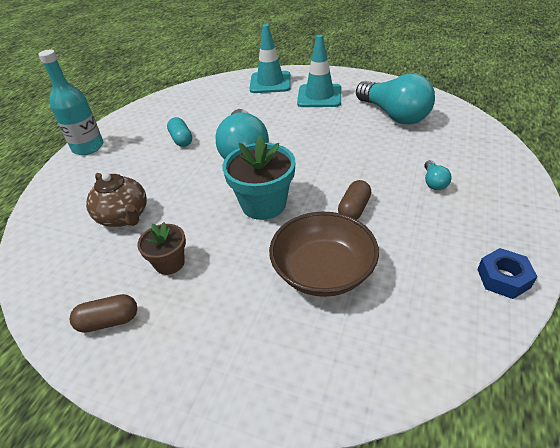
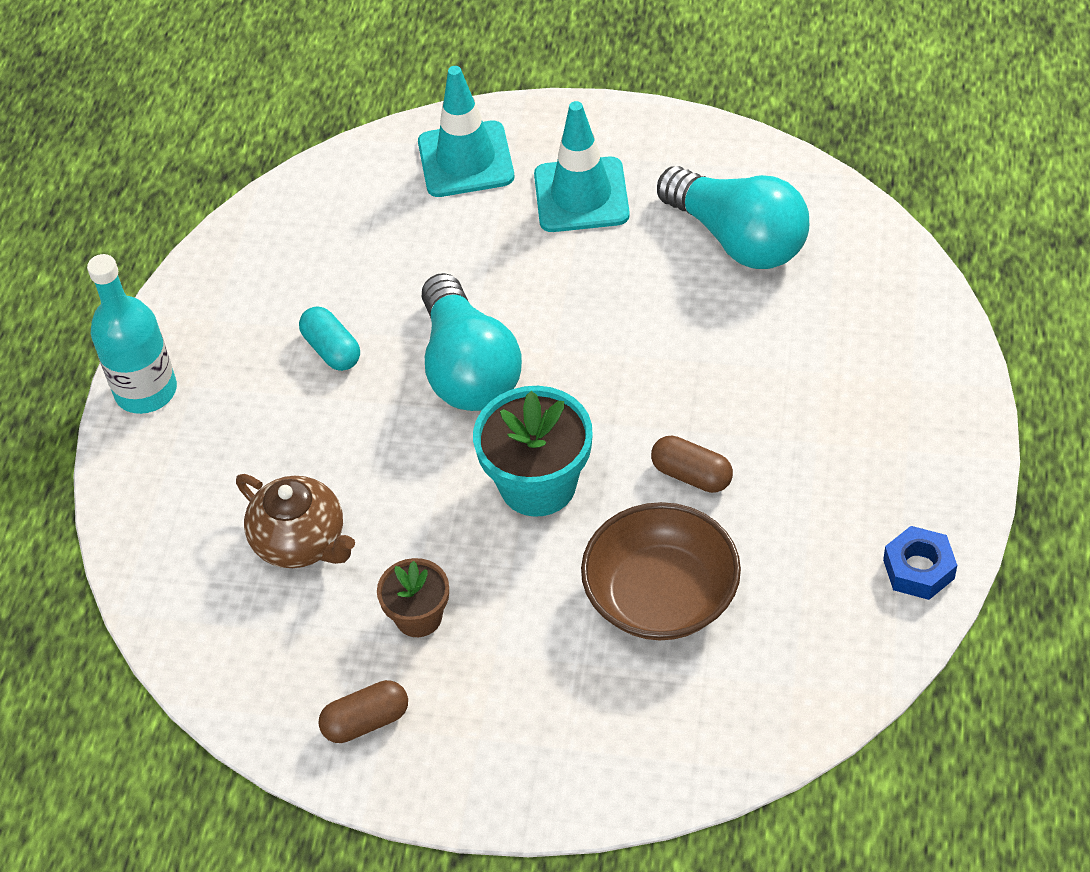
camera: 10 degrees left, 10 degrees up
(354, 209) = (691, 475): brown capsule -> brown capsule turned 75 degrees counterclockwise
(434, 182) = (818, 402): turquoise light bulb -> none

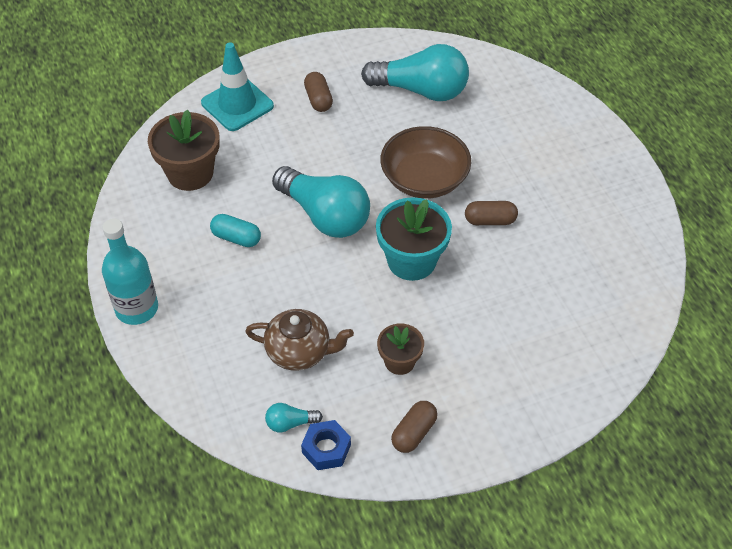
camera: 35 degrees left, 0 degrees up
(223, 630) = (290, 423): none -> turquoise light bulb
(336, 234) = (190, 173): none -> brown flower pot
(581, 195) = (318, 99): turquoise traffic cone -> brown capsule
(661, 596) = (522, 289): brown bowl -> brown bowl (424, 179)
(918, 569) = (638, 218): blue nut -> blue nut (326, 449)

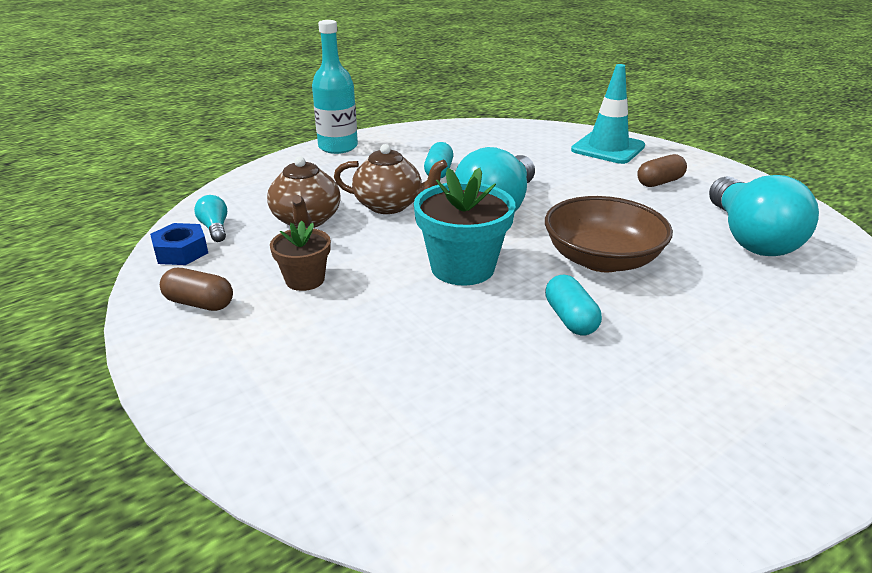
camera: 75 degrees right, 20 degrees down
(190, 173) = (503, 143): brown flower pot -> none
(293, 287) = (390, 205): none -> brown teapot
(490, 220) = (570, 319): brown capsule -> turquoise capsule

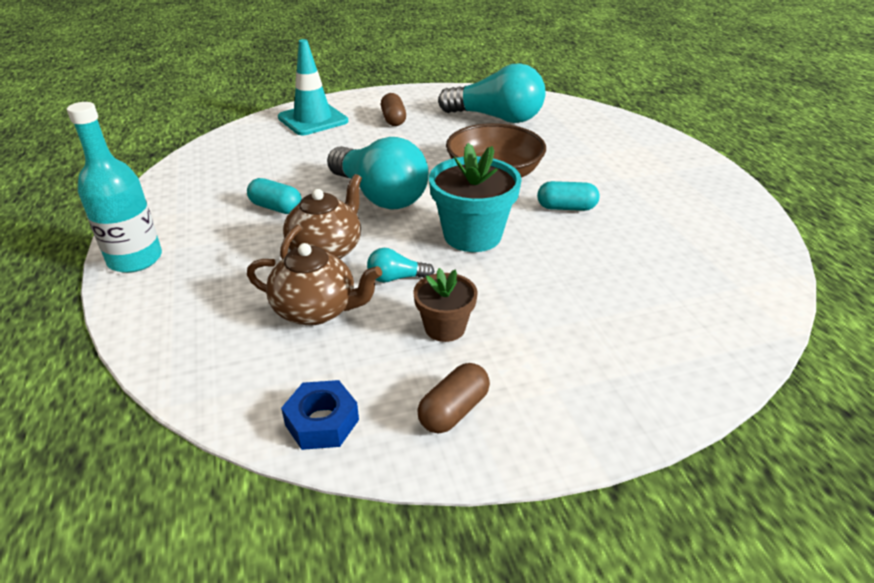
camera: 70 degrees left, 5 degrees up
(215, 228) = (280, 387): turquoise light bulb -> turquoise light bulb (396, 278)

